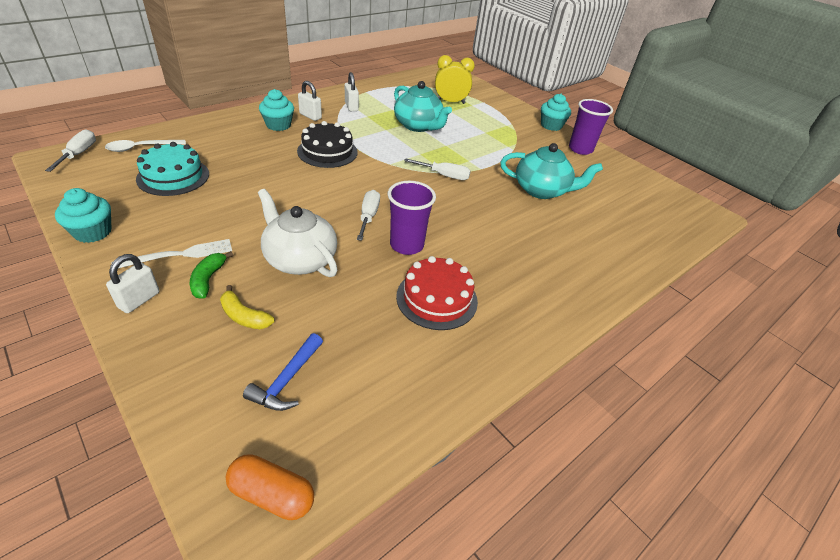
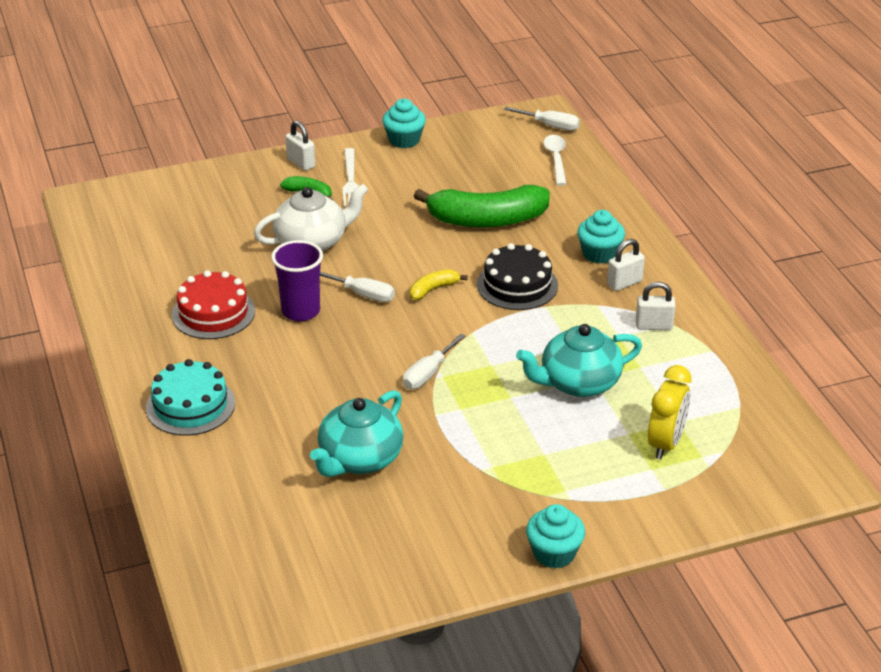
camera: 115 degrees right, 5 degrees down
(173, 176) = (488, 178): turquoise cake -> turquoise cake (190, 405)
(242, 171) = (487, 220): none -> green banana
(244, 316) = (254, 208): yellow banana -> yellow banana (433, 289)
(272, 494) = (94, 209): orange capsule -> none
(286, 380) = (176, 222): blue hammer -> none
(580, 149) = (460, 558): purple cup -> none

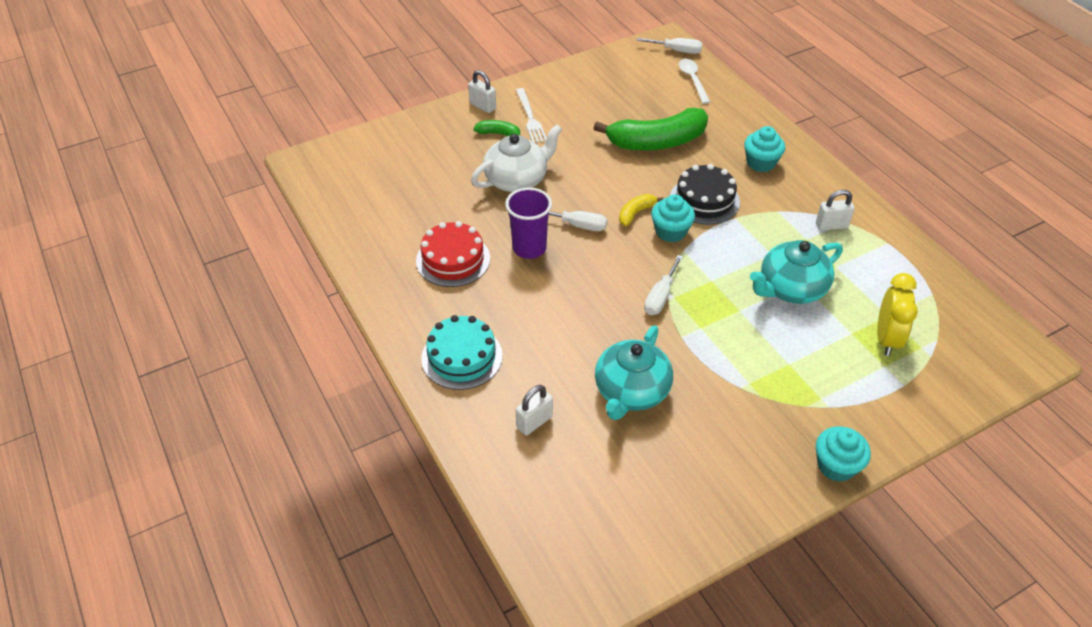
camera: 10 degrees left, 10 degrees up
(404, 140) = (562, 76): turquoise cupcake -> turquoise cupcake (670, 232)
(624, 283) = (791, 188): white padlock -> white padlock (534, 422)

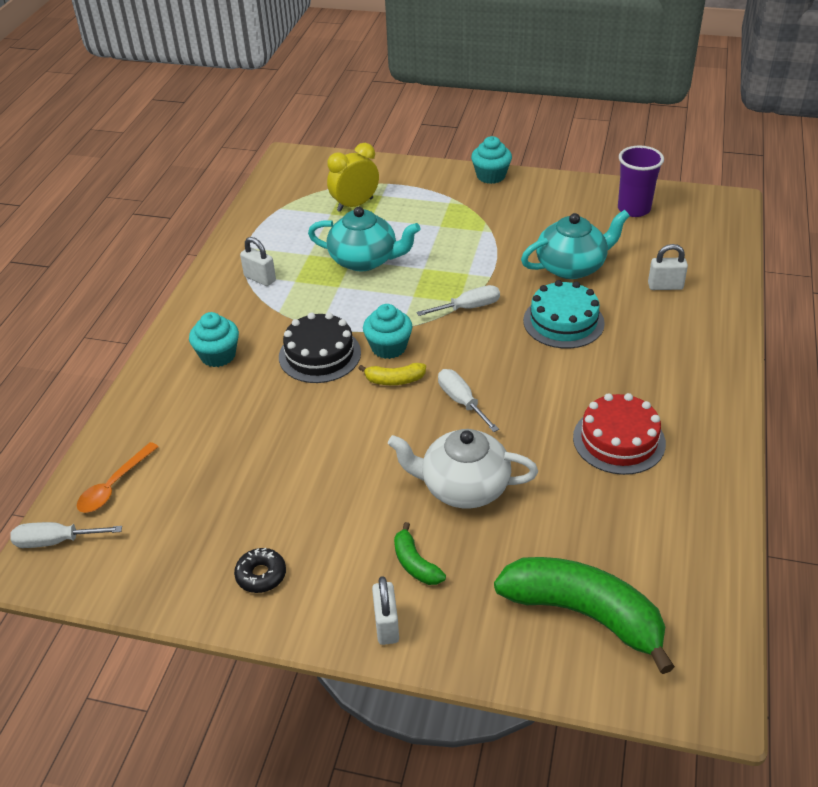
camera: 135 degrees left, 5 degrees down
(462, 357) = (685, 354): turquoise cake -> turquoise cake (563, 322)
(529, 248) = (532, 407): purple cup -> purple cup (634, 209)
(530, 117) = (352, 562): white fork -> none
(565, 90) = (261, 575): none -> black donut
(657, 142) = (269, 436): green banana -> green banana (584, 614)
(677, 51) = (56, 541): white screwdriver -> white screwdriver turned 60 degrees counterclockwise
(693, 80) = (114, 485): white spoon -> orange spoon

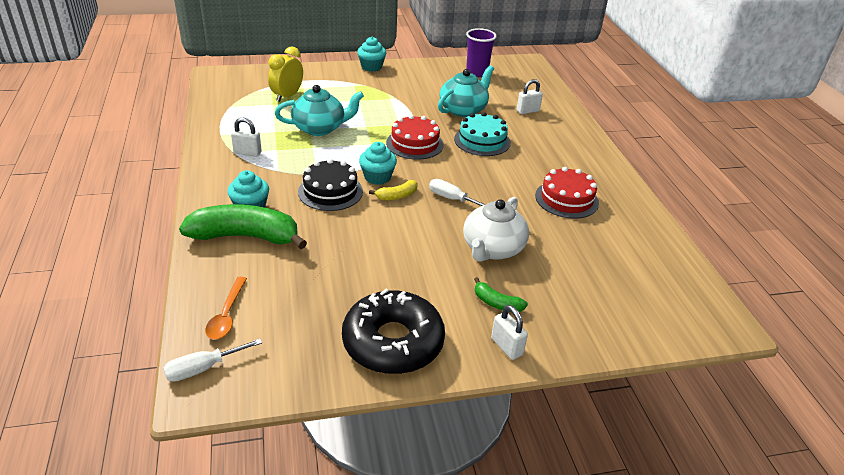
camera: 30 degrees left, 5 degrees down
(261, 575) = (393, 342): black donut -> black donut, size x2.44
(463, 487) = (492, 249): white teapot -> white teapot turned 45 degrees counterclockwise
(468, 307) = (414, 144): white screwdriver -> red cake
(584, 614) = (623, 301): green banana -> green banana (246, 236)

